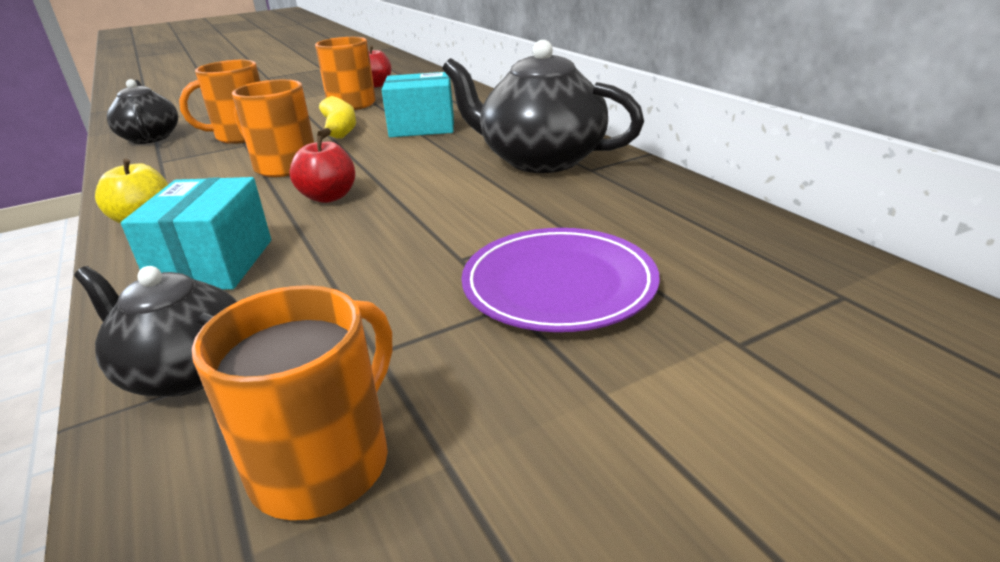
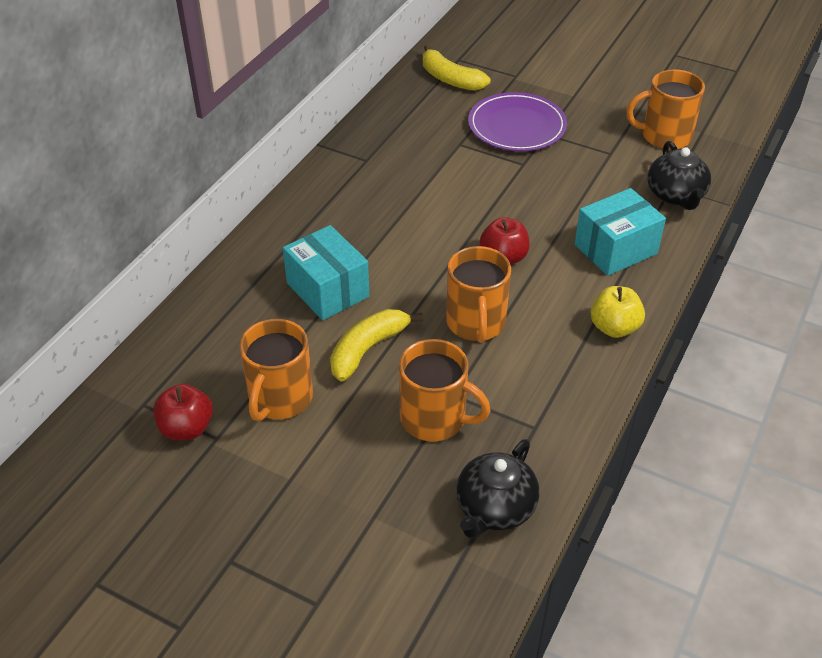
camera: 125 degrees left, 15 degrees up
(540, 159) = (364, 187): black teapot -> none
(764, 267) = (450, 79): none -> yellow banana

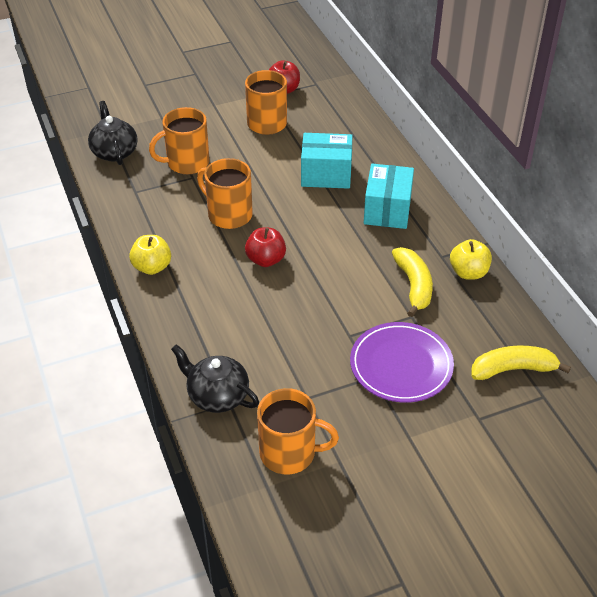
camera: 130 degrees right, 0 degrees up
(368, 349) = (261, 165): yellow banana -> yellow banana (413, 286)
(369, 138) = (468, 272): none -> yellow apple
(615, 249) = (208, 318): turquoise box -> turquoise box (387, 210)
(664, 136) = (289, 453): orange mug -> orange mug turned 60 degrees clockwise

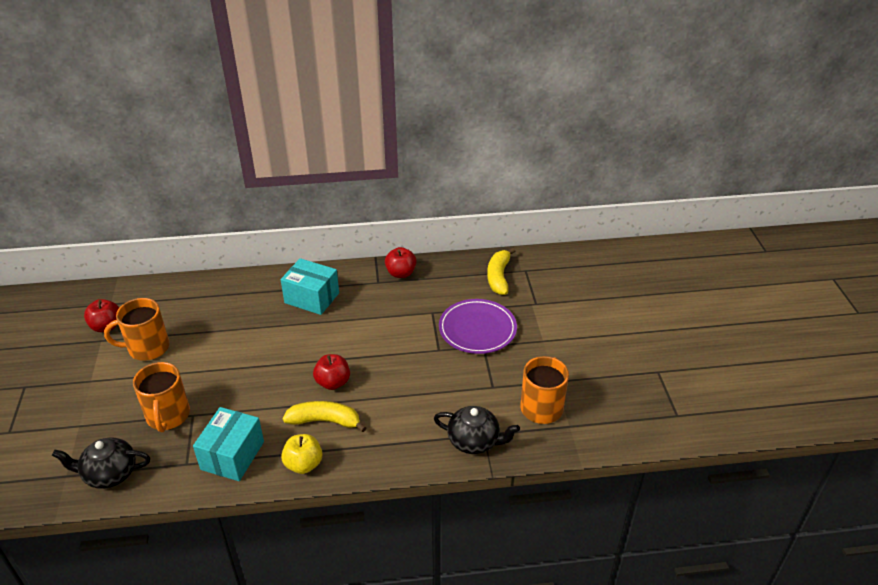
camera: 75 degrees left, 5 degrees down
(217, 396) = (474, 441): black teapot -> black teapot turned 120 degrees counterclockwise
(228, 214) = (261, 397): orange mug -> none
(326, 174) = (246, 323): turquoise box -> turquoise box (232, 455)
(413, 286) = (402, 304): yellow banana -> yellow banana (325, 421)
(468, 272) = (401, 273): yellow apple -> red apple

